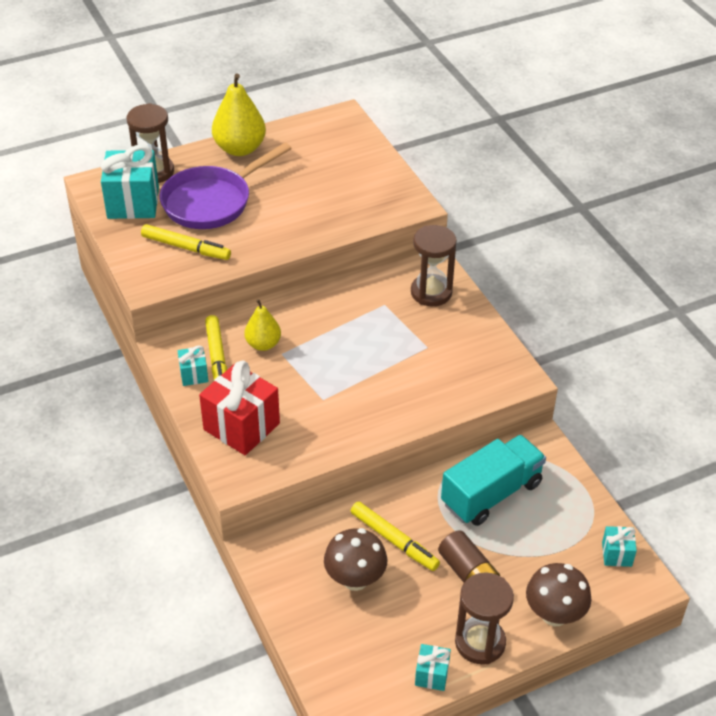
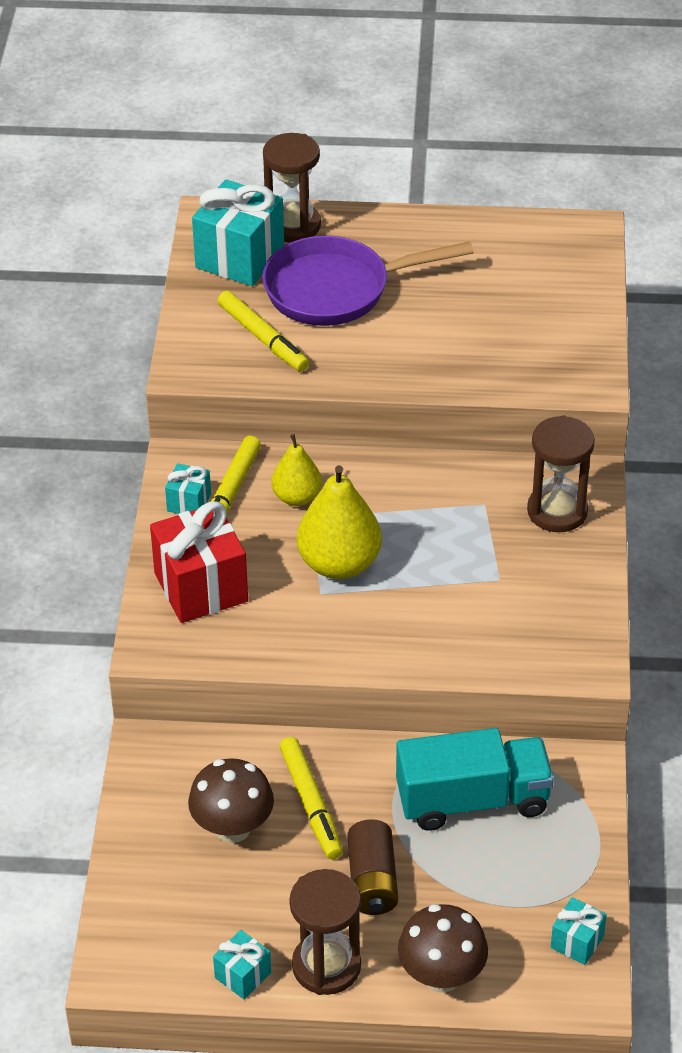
camera: 30 degrees right, 0 degrees up
(240, 149) = (421, 231): yellow pear -> yellow pear (339, 564)

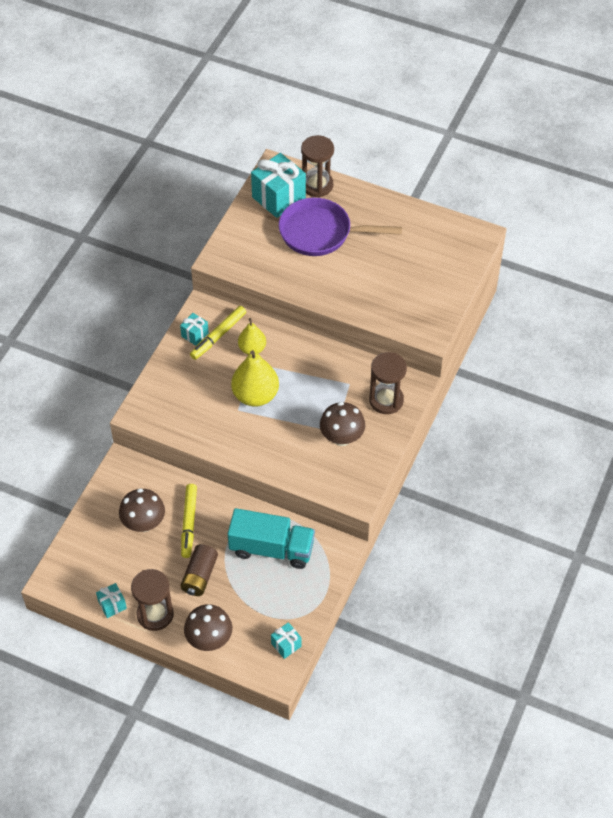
camera: 20 degrees right, 10 degrees up
(201, 587) = (178, 387): red gift -> none
(263, 338) = (267, 252): yellow marker -> none
(516, 585) = (342, 438): none -> brown mushroom

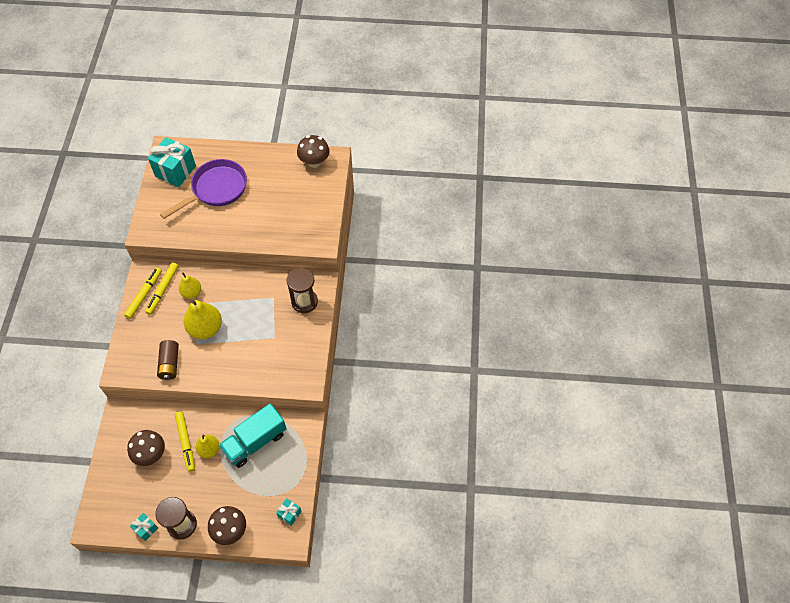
camera: 20 degrees left, 5 degrees up
(195, 335) = (144, 295): turquoise gift -> yellow marker
(199, 576) = (207, 482): brown battery -> brown battery (170, 364)
(214, 540) = (209, 450): none -> yellow pear
(272, 548) = (255, 441): turquoise truck -> turquoise truck turned 150 degrees clockwise
(317, 185) = (201, 153): brown hourglass -> none
(321, 233) = (216, 189): purple pan -> purple pan turned 150 degrees clockwise
(342, 438) = (281, 341): brown mushroom -> brown mushroom (314, 162)

